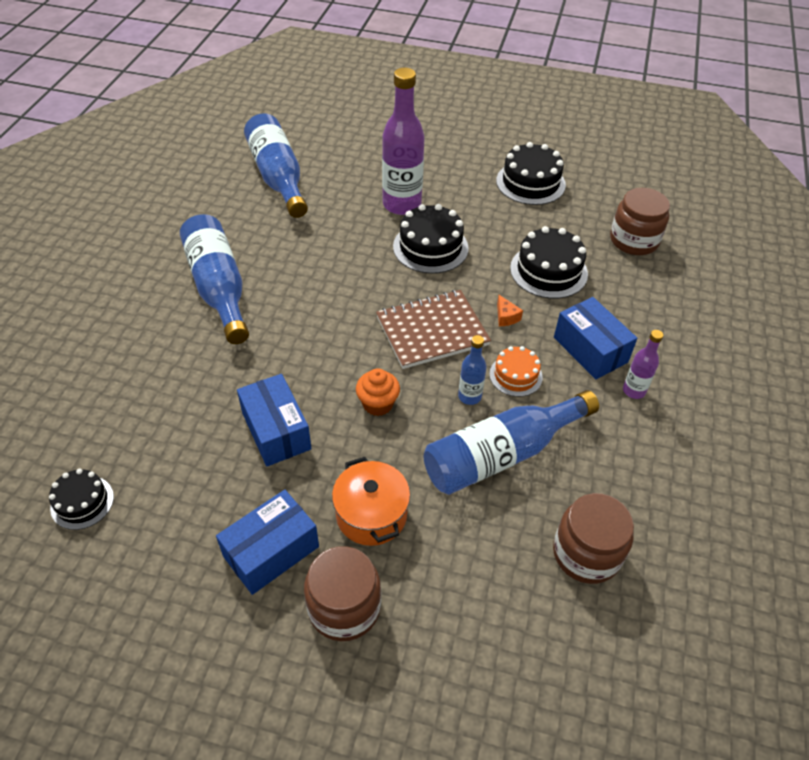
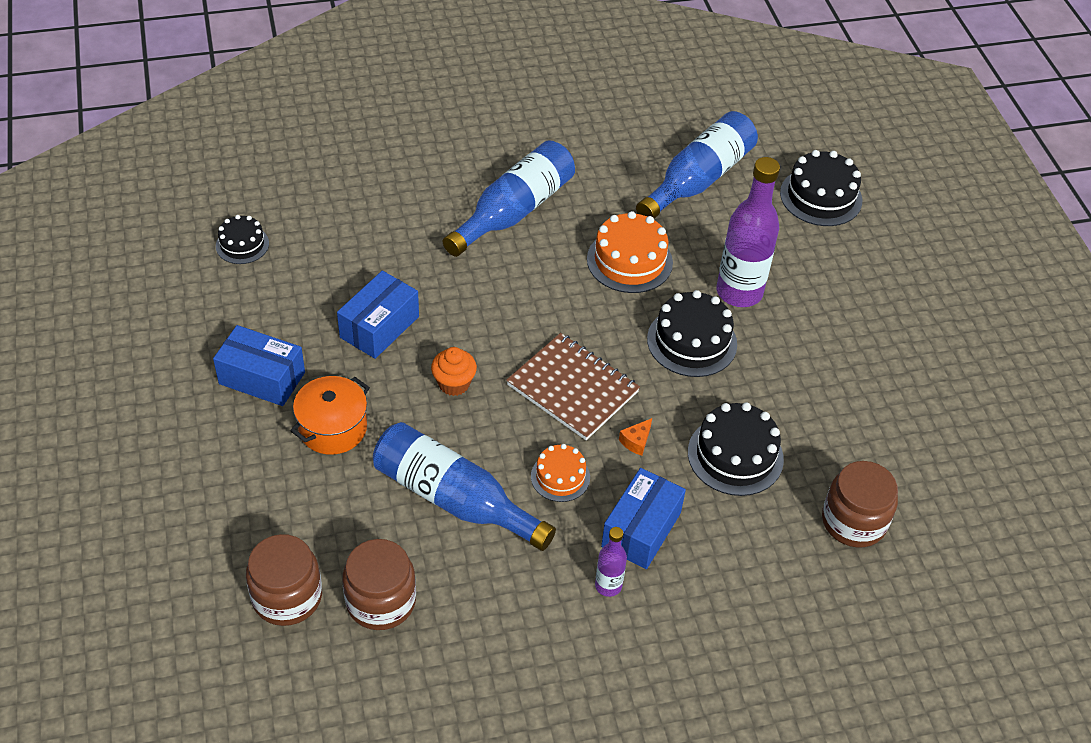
camera: 60 degrees right, 0 degrees up
(327, 245) = (629, 261): none -> orange cake
(344, 607) = (237, 446): brown jar -> brown jar (287, 597)
(469, 396) = (508, 449): blue bottle -> none
(530, 183) = (875, 390): black cake -> black cake (821, 197)

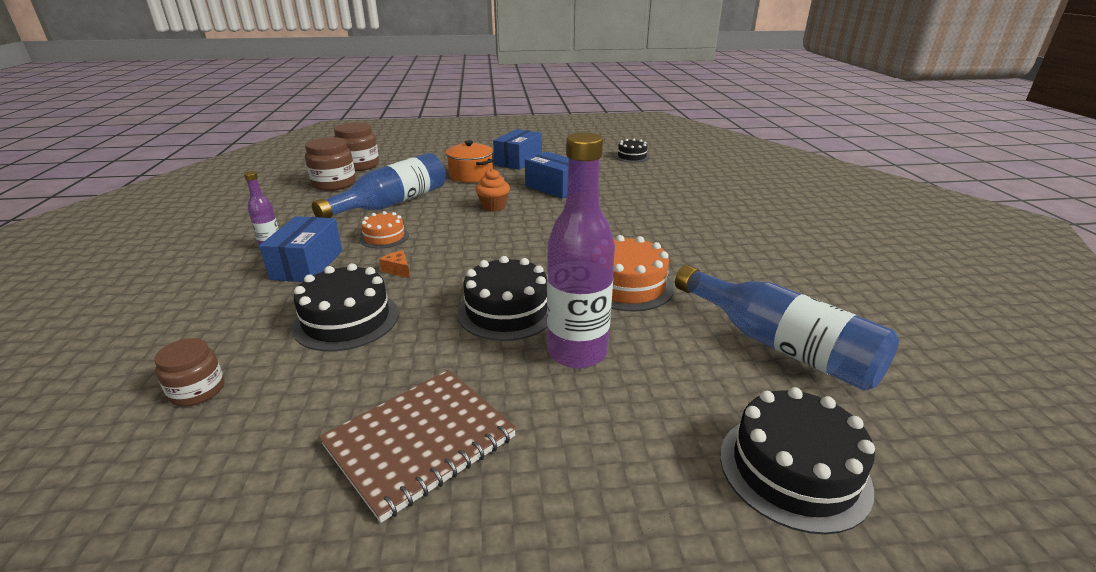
camera: 100 degrees right, 20 degrees down
(514, 211) = (686, 235): blue bottle -> none
(573, 388) = (470, 247): brown notebook -> brown notebook (420, 442)
(641, 530) = (307, 264): blue box -> blue box turned 60 degrees clockwise
(853, 521) = (197, 390): brown jar -> brown jar, size x0.62

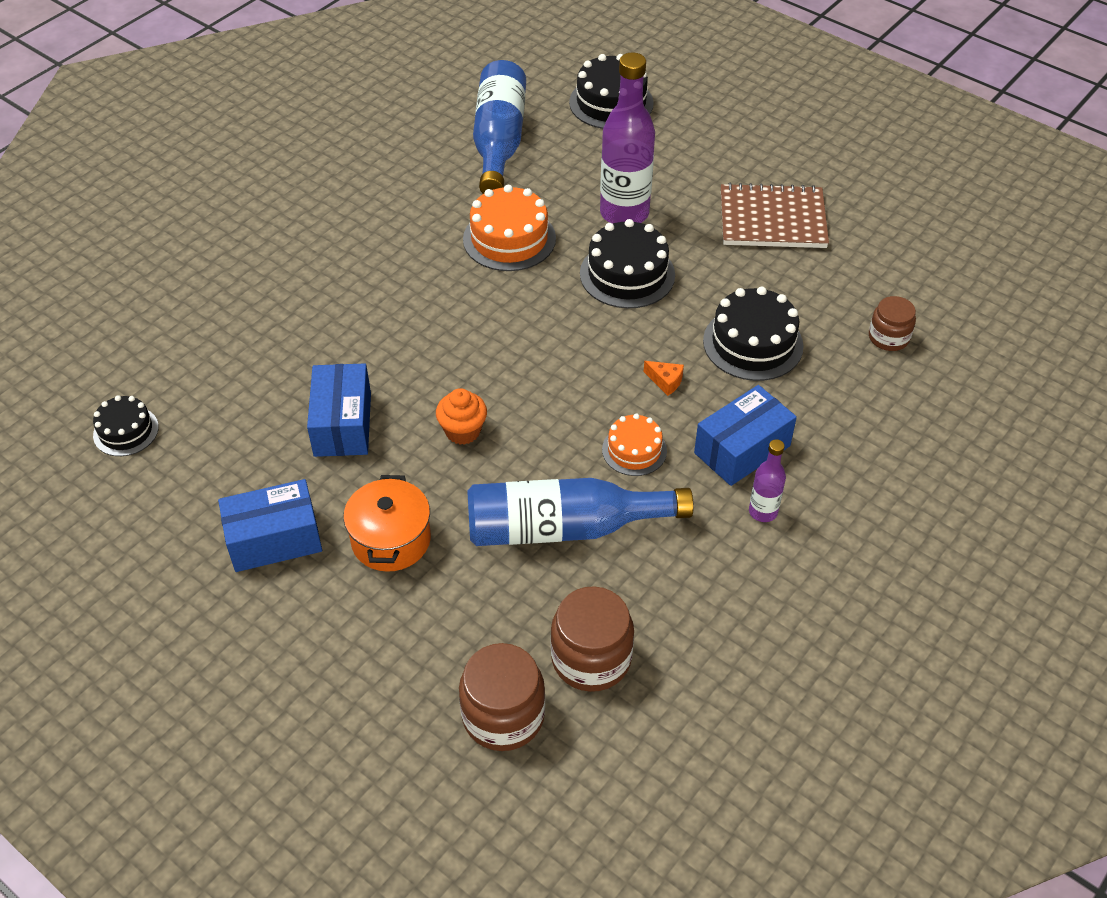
camera: 135 degrees left, 20 degrees up
(398, 270) = (665, 381): orange cheese -> orange cheese turned 60 degrees counterclockwise

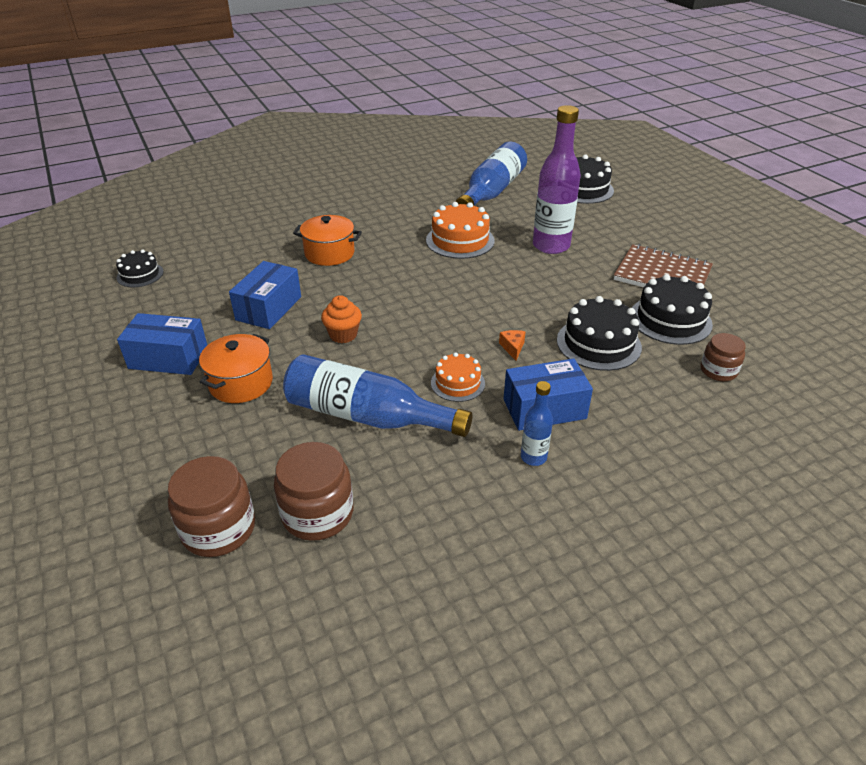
camera: 25 degrees right, 10 degrees down
(357, 313) = (329, 253): none -> orange pot
(627, 274) = (529, 279): black cake -> black cake (670, 320)
(665, 381) = (513, 348): orange cheese -> orange cheese turned 150 degrees counterclockwise
(763, 512) = (533, 457): purple bottle -> blue bottle

